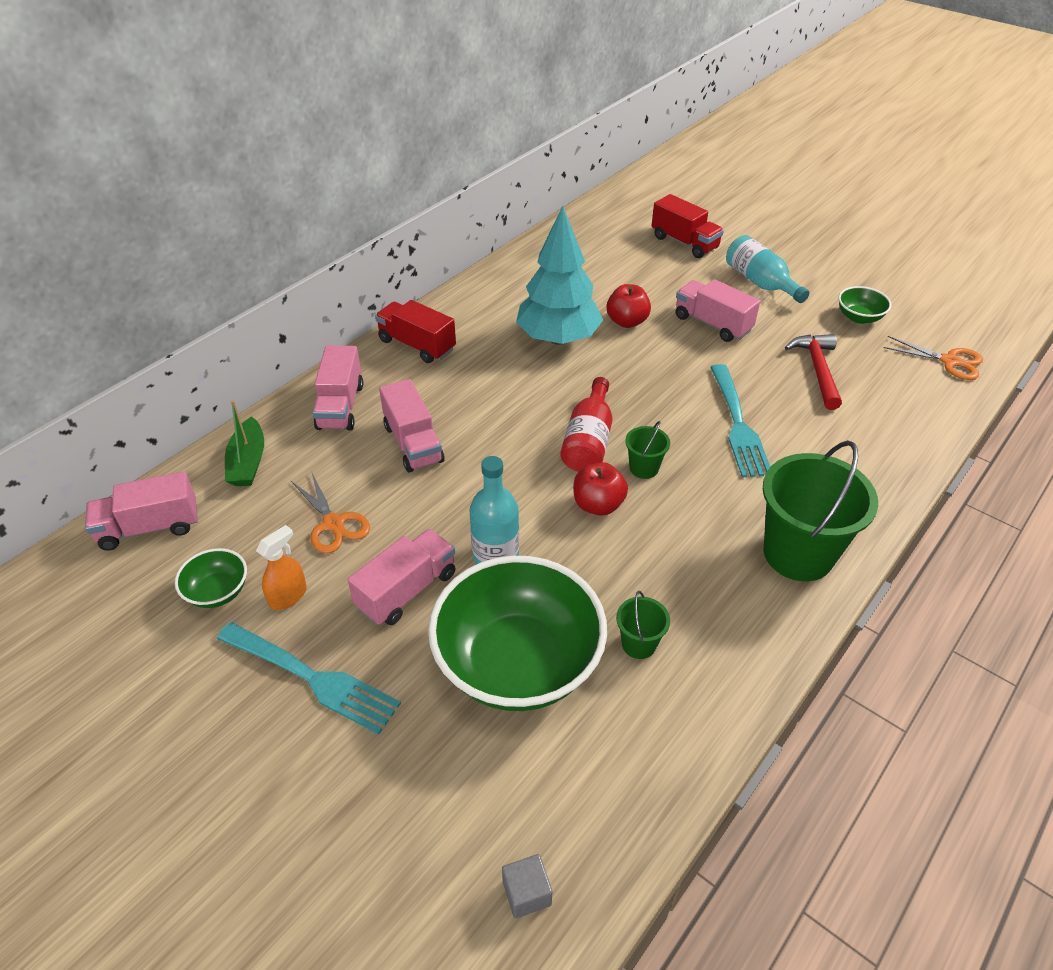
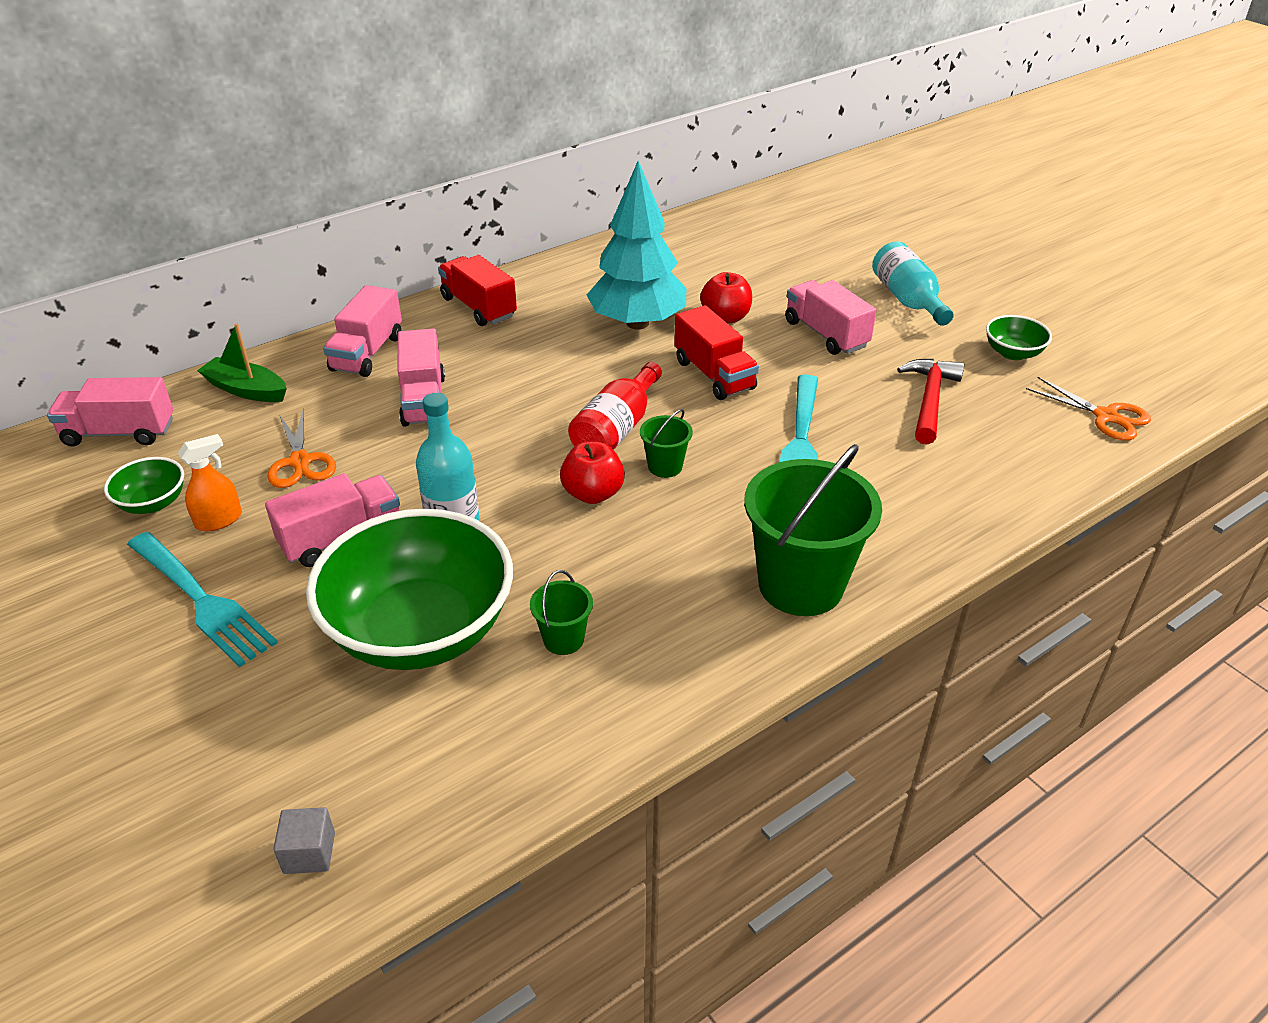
camera: 15 degrees right, 5 degrees down
(248, 462) = (246, 390): green boat -> green boat turned 105 degrees clockwise
(684, 242) = (837, 247): red truck -> red truck (714, 375)

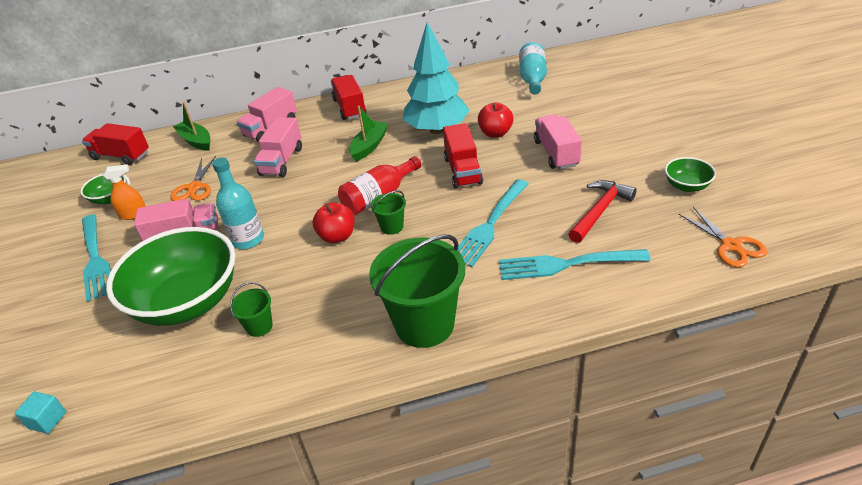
camera: 25 degrees right, 0 degrees up
(119, 433) = (121, 156): pink truck -> red truck
(309, 853) = (47, 420): grey cube -> turquoise cube
(550, 359) = (369, 146): none -> green boat
(908, 300) = (631, 136): turquoise bottle -> turquoise bottle (532, 79)
(931, 473) = (566, 264): none -> turquoise fork

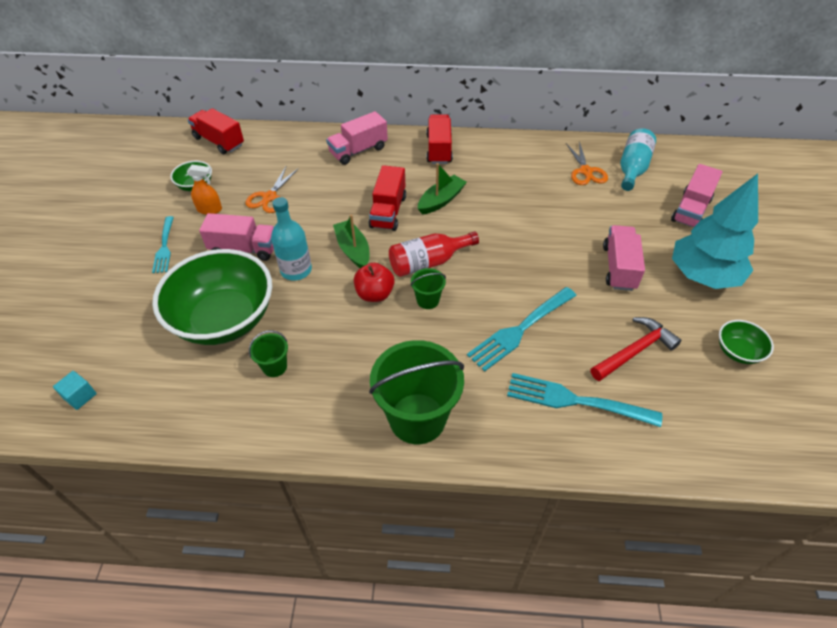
camera: 15 degrees right, 10 degrees up
(95, 259) = (164, 247): turquoise fork -> turquoise fork, size x0.63
(196, 141) = (287, 145): green boat -> green boat (353, 250)
(282, 161) = (355, 192): pink truck -> pink truck (691, 210)
(437, 130) = (512, 201): turquoise tree -> turquoise tree (703, 276)
(463, 171) = (518, 258): red truck -> red truck (388, 211)
(495, 133) = (568, 224): red apple -> none
(731, 245) = (752, 438): orange scissors -> orange scissors (586, 171)

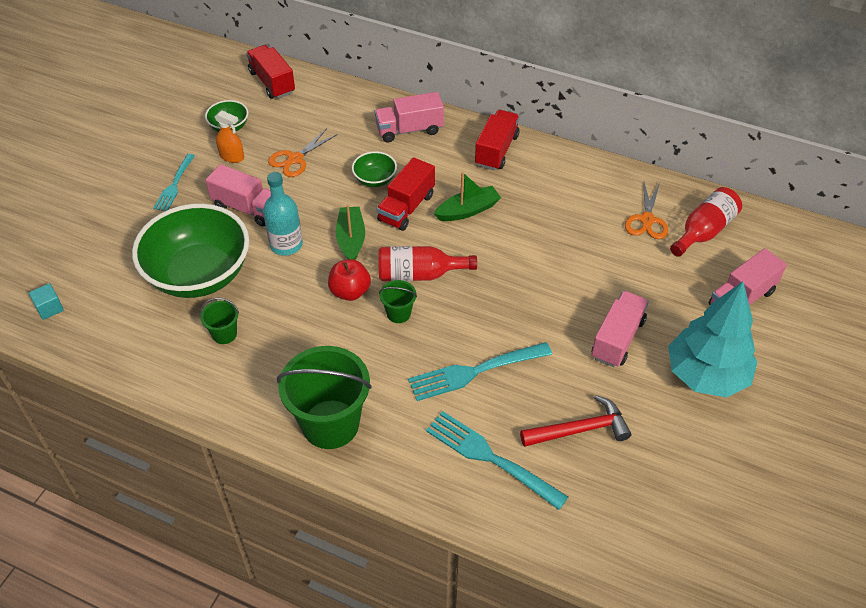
camera: 20 degrees right, 0 degrees up
(632, 169) = (704, 231): turquoise bottle -> red bottle
(737, 351) = (691, 465): green bowl -> green bowl (375, 179)

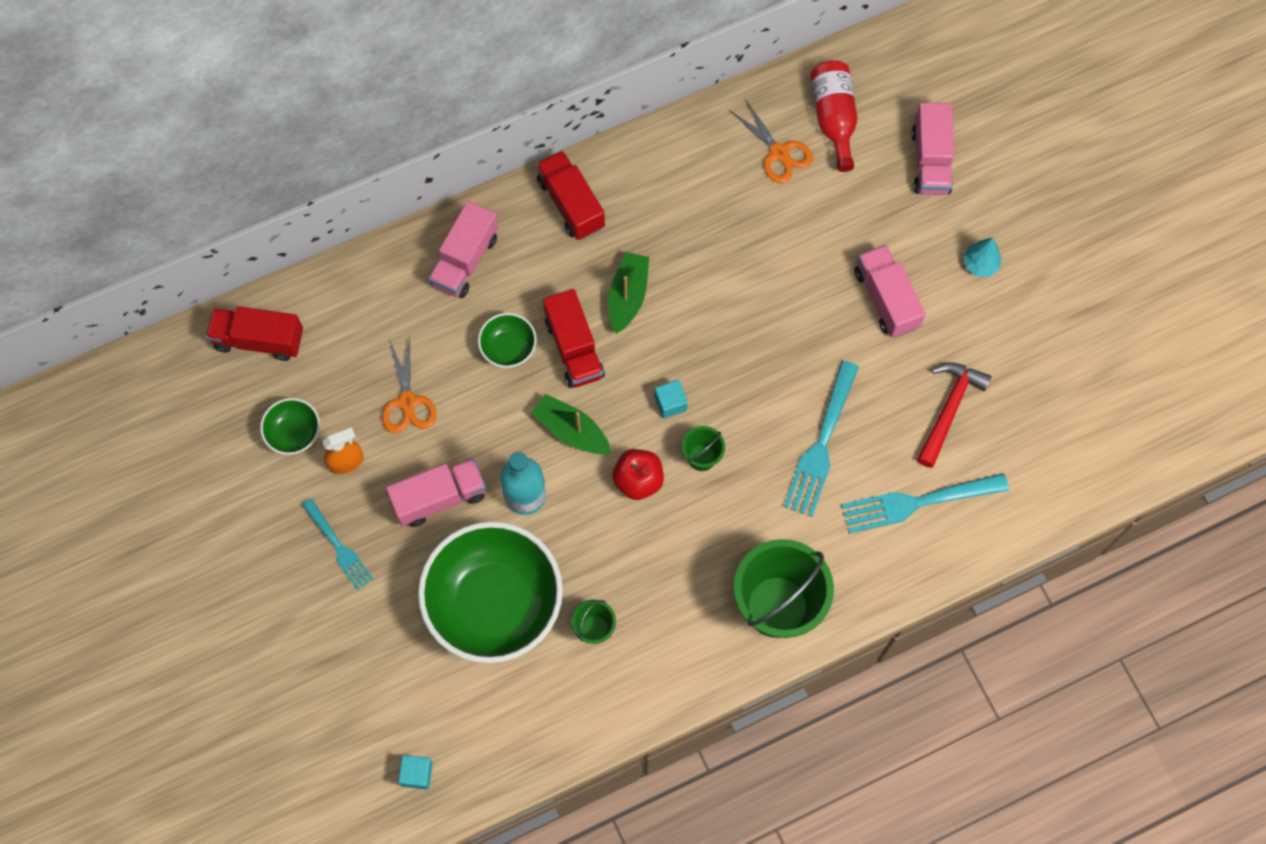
camera: 50 degrees left, 20 degrees up
(419, 274) = (670, 403): red bottle -> turquoise cube
(706, 375) = (980, 264): turquoise tree -> turquoise tree, size x0.41

